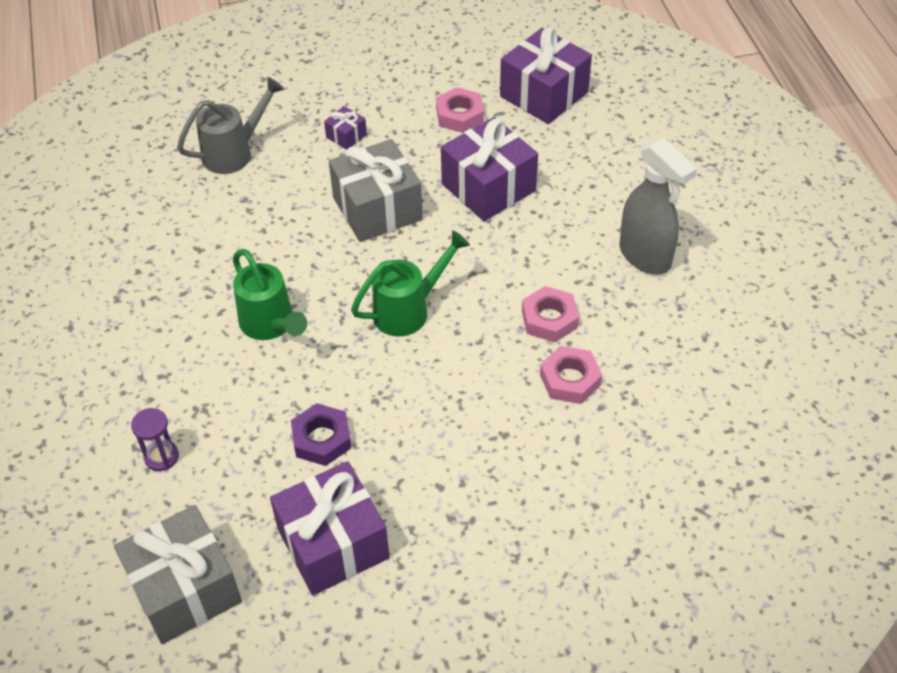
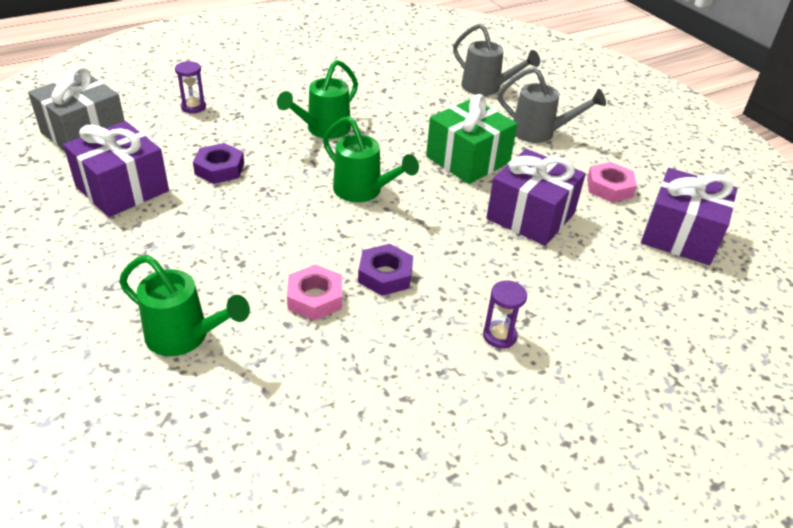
camera: 70 degrees right, 10 degrees down
(346, 136) = (539, 133): purple gift -> grey watering can
(377, 208) = (468, 159): grey gift -> green gift
(549, 319) = (385, 275): pink nut -> purple nut
(603, 491) = (184, 337): none -> green watering can
(645, 256) = (499, 336): grey spray bottle -> purple hourglass

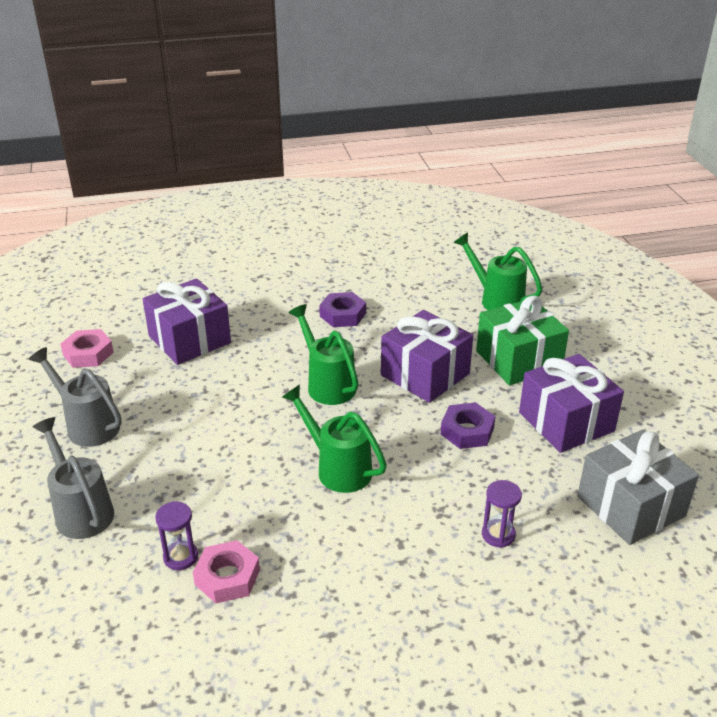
camera: 160 degrees left, 5 degrees down
(315, 298) = (401, 308): pink nut -> pink nut (227, 577)
(323, 130) = (338, 468): green watering can -> green watering can turned 105 degrees counterclockwise
(468, 159) = (199, 403): green gift -> green gift (518, 360)
(499, 336) = (285, 271): purple hourglass -> purple hourglass (180, 557)
(680, 235) = (81, 307): purple gift -> purple gift (425, 374)

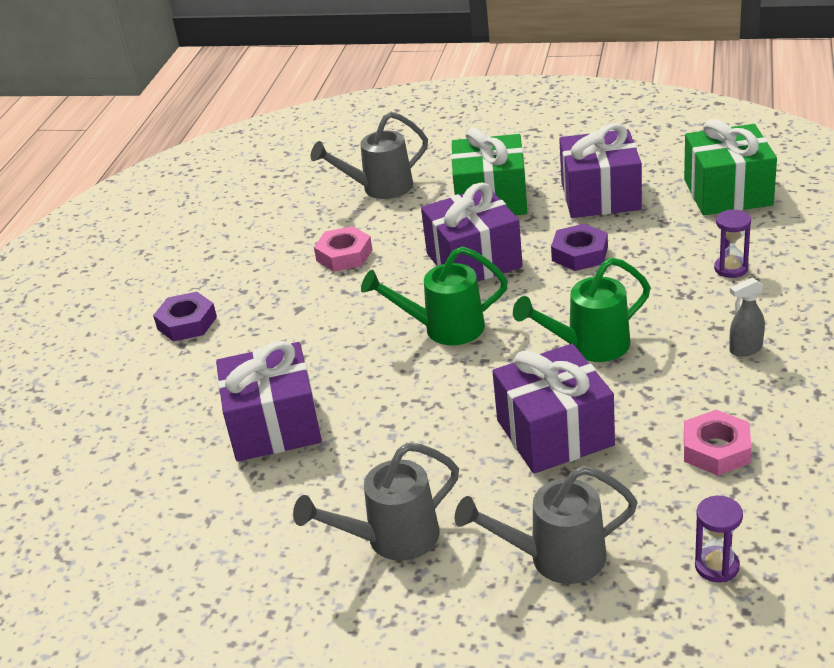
camera: 60 degrees left, 0 degrees up
(88, 353) = (231, 526): pink nut -> pink nut (344, 255)
(180, 557) = (672, 481): purple hourglass -> purple hourglass (717, 566)
(221, 475) = (555, 433): none -> purple gift
(342, 315) = (322, 294): purple nut -> purple nut (187, 323)
(375, 569) = (745, 349): none -> grey spray bottle
(497, 300) = (380, 188): green watering can -> grey watering can
(631, 506) = (728, 192): grey gift -> green gift

